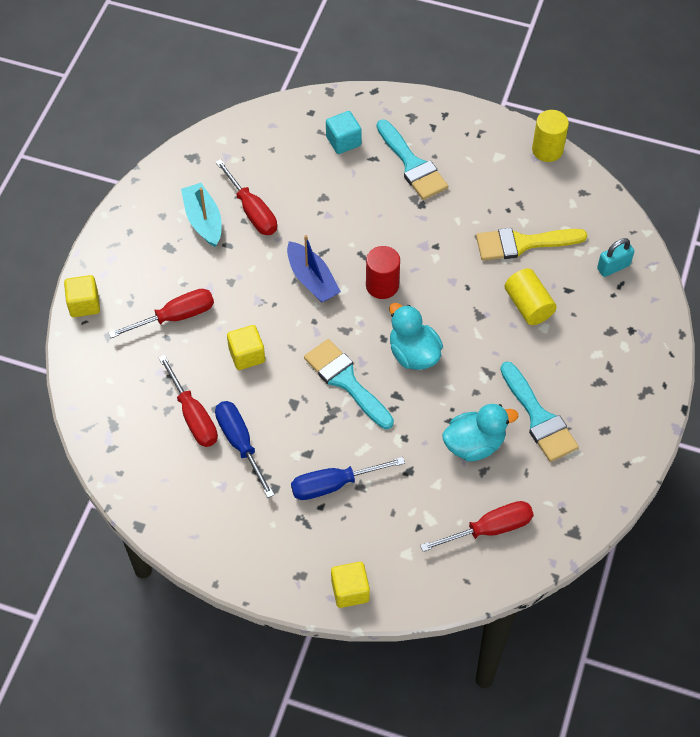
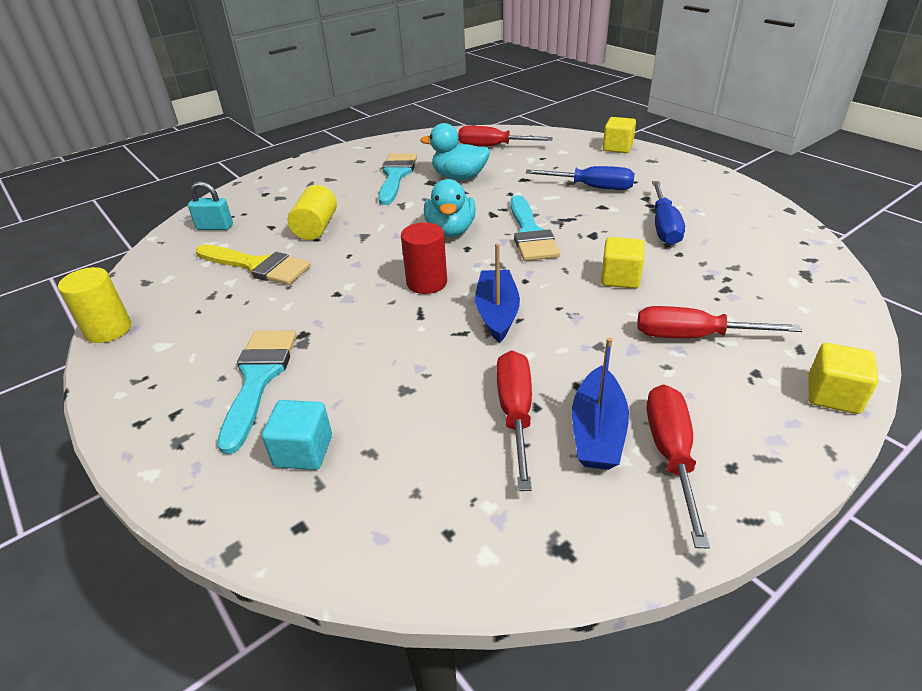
camera: 145 degrees left, 20 degrees down
(193, 416) = (705, 254): red screwdriver -> red screwdriver (670, 453)
(203, 220) = (597, 431): turquoise boat -> blue boat

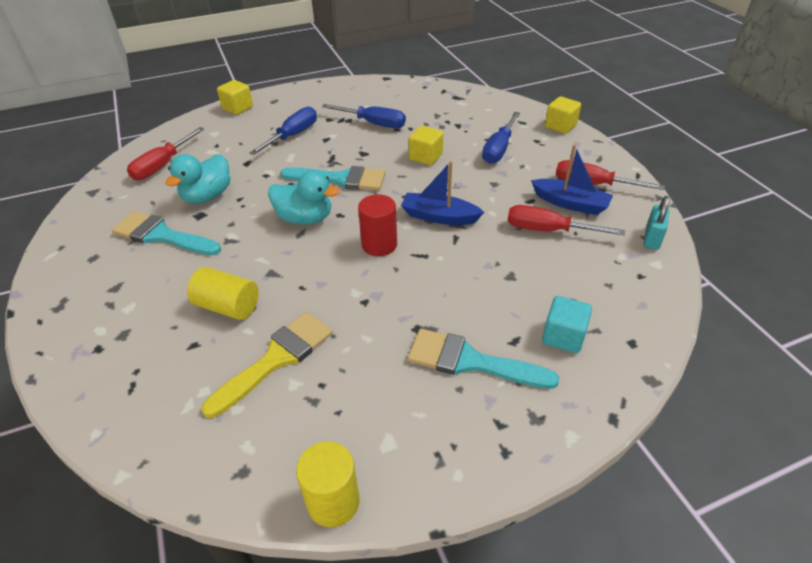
camera: 75 degrees left, 5 degrees up
(215, 227) = (150, 401): turquoise padlock -> turquoise padlock (652, 238)
(692, 336) = (498, 149): red screwdriver -> blue screwdriver

